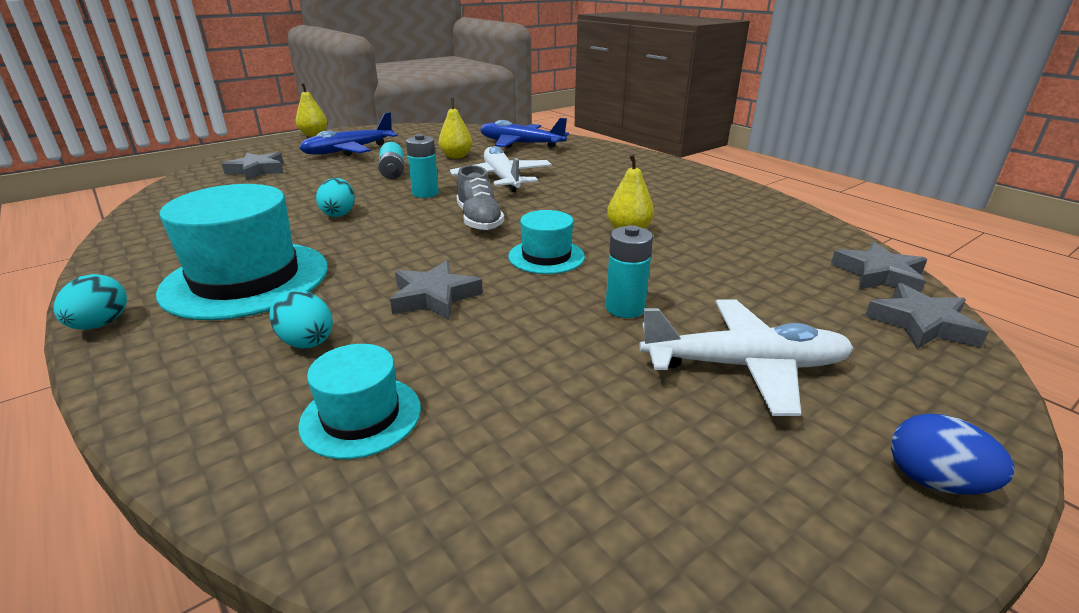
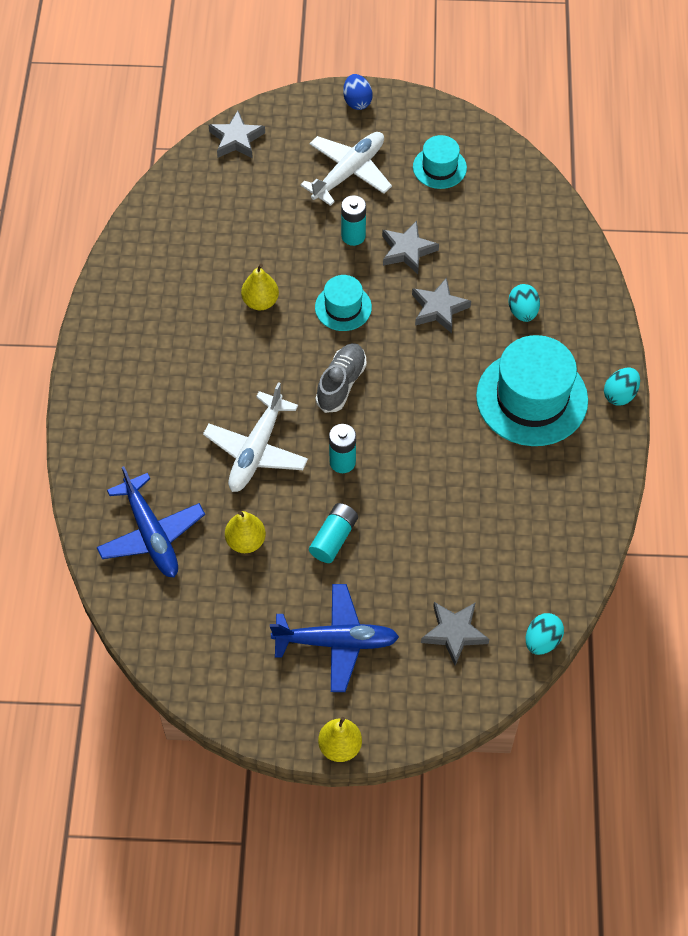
camera: 140 degrees left, 30 degrees up
(339, 214) = (431, 465): turquoise egg -> turquoise egg (542, 641)
(361, 416) = (522, 246): turquoise hat -> turquoise hat (439, 167)
(744, 366) = (348, 172): white plane -> white plane turned 90 degrees clockwise
(879, 275) = (191, 172): grey star -> grey star (407, 250)

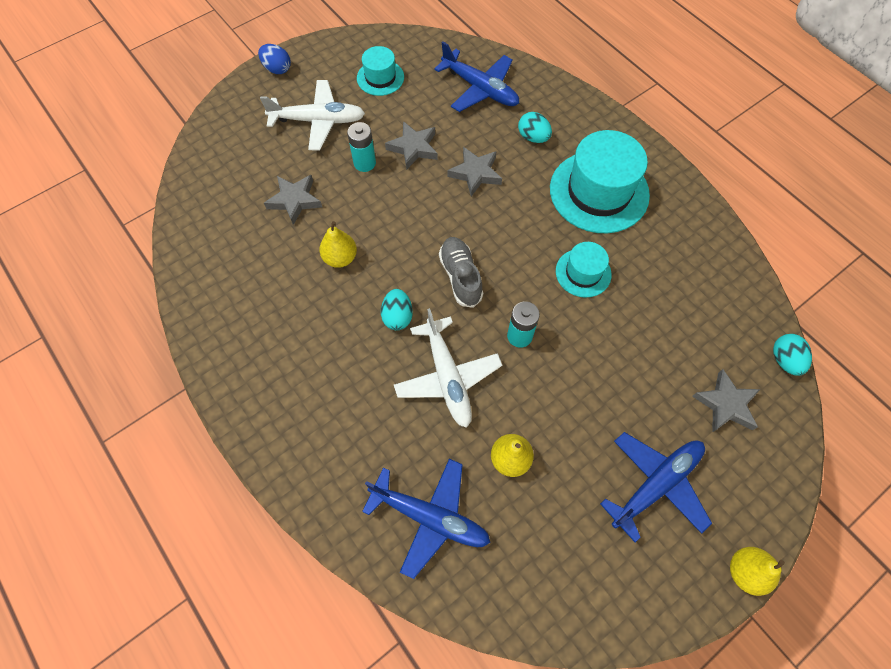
camera: 40 degrees left, 5 degrees up
(236, 139) = (208, 150): grey star -> grey star (295, 200)
(333, 538) = (572, 401): turquoise battery -> none
(343, 307) = (407, 219): turquoise hat -> turquoise hat (583, 273)
(348, 172) = (318, 121): white plane -> white plane turned 90 degrees clockwise
(520, 236) = (480, 89): none -> blue plane
(620, 394) = (649, 149): turquoise egg -> turquoise egg (397, 316)

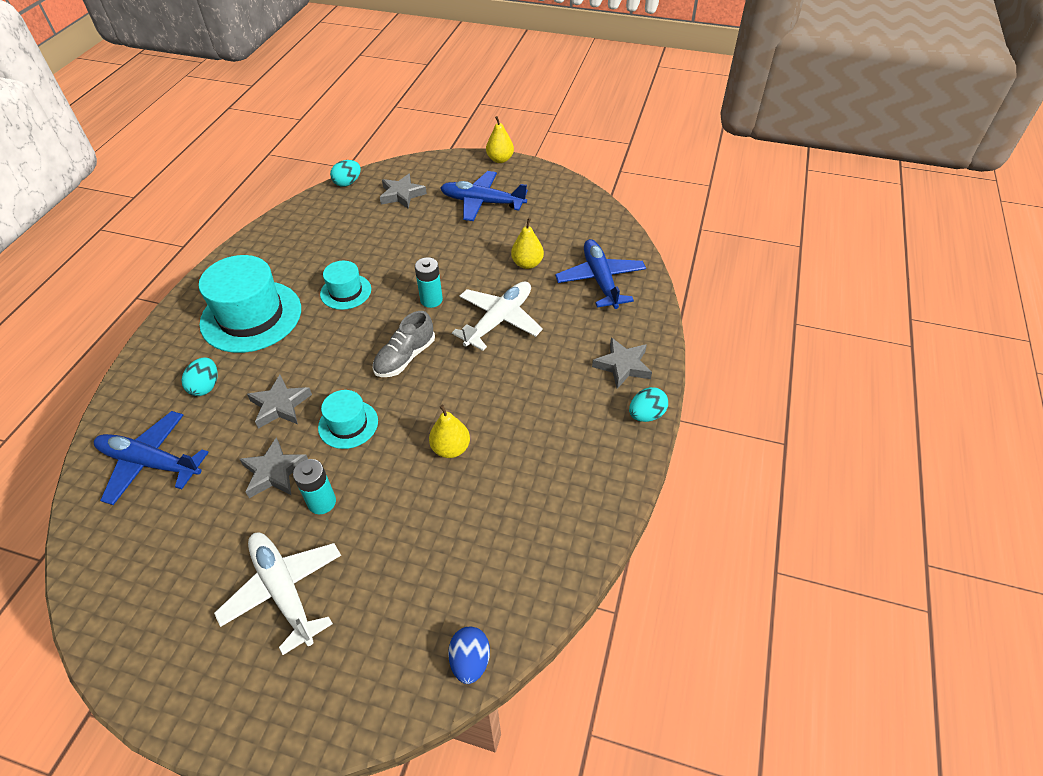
camera: 125 degrees left, 15 degrees down
(277, 69) = (212, 713): blue egg -> blue egg (470, 661)
(295, 200) = (413, 532): grey star -> grey star (622, 365)
(380, 78) = (174, 571): turquoise hat -> turquoise hat (348, 424)
(397, 316) = (475, 375): turquoise egg -> turquoise egg (646, 415)
(480, 89) = (150, 463): blue plane -> blue plane turned 75 degrees counterclockwise

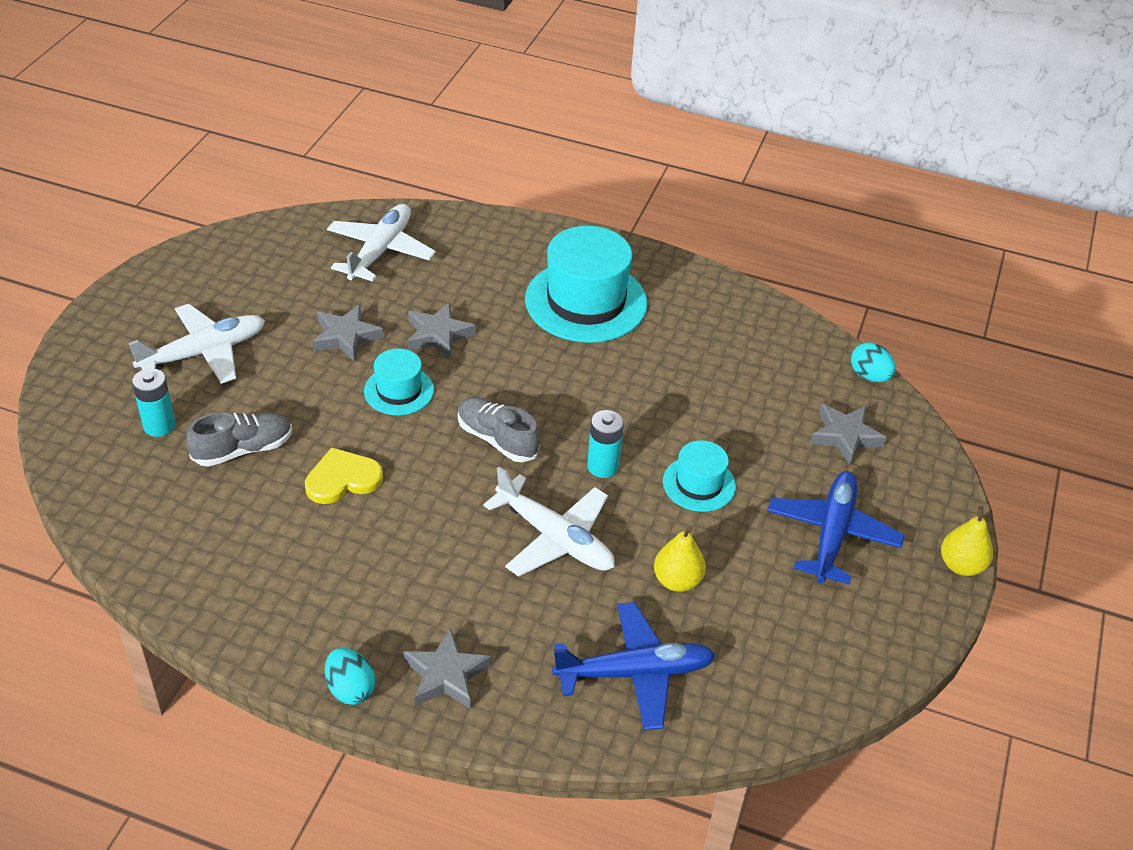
camera: 90 degrees right, 5 degrees down
(150, 463) = (380, 251): blue plane -> white plane
(206, 386) = (477, 277): turquoise egg -> none
(322, 502) = (298, 374): turquoise battery -> turquoise battery (159, 425)
(346, 292) = (625, 381): turquoise hat -> turquoise hat (699, 484)
(419, 527) = (243, 449): none -> grey shoe
(451, 448) = (342, 479): yellow pear -> yellow heart
(470, 661) = (80, 485): blue egg -> none

